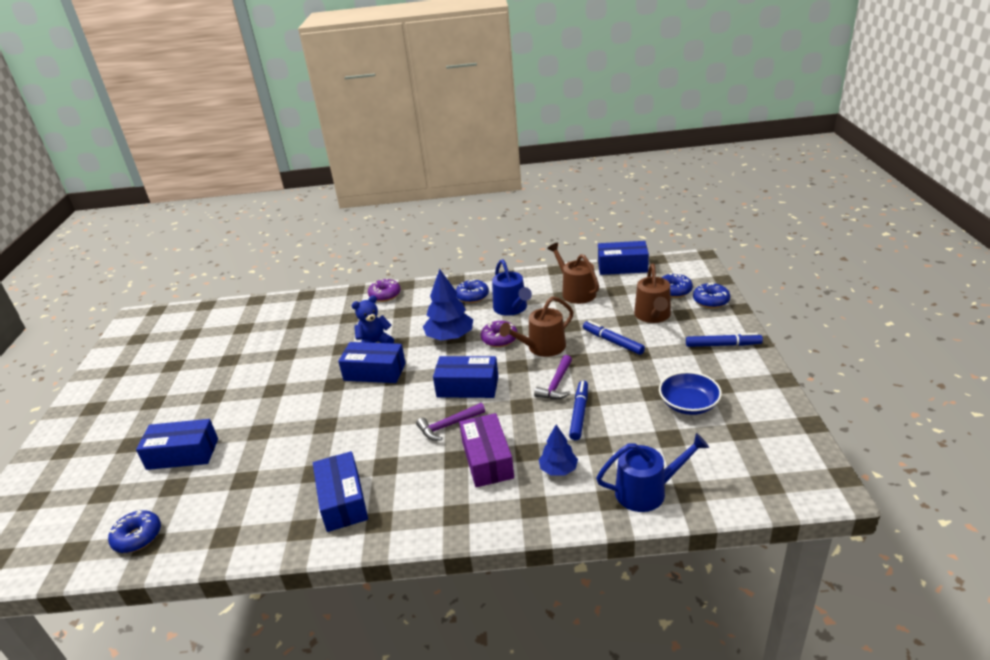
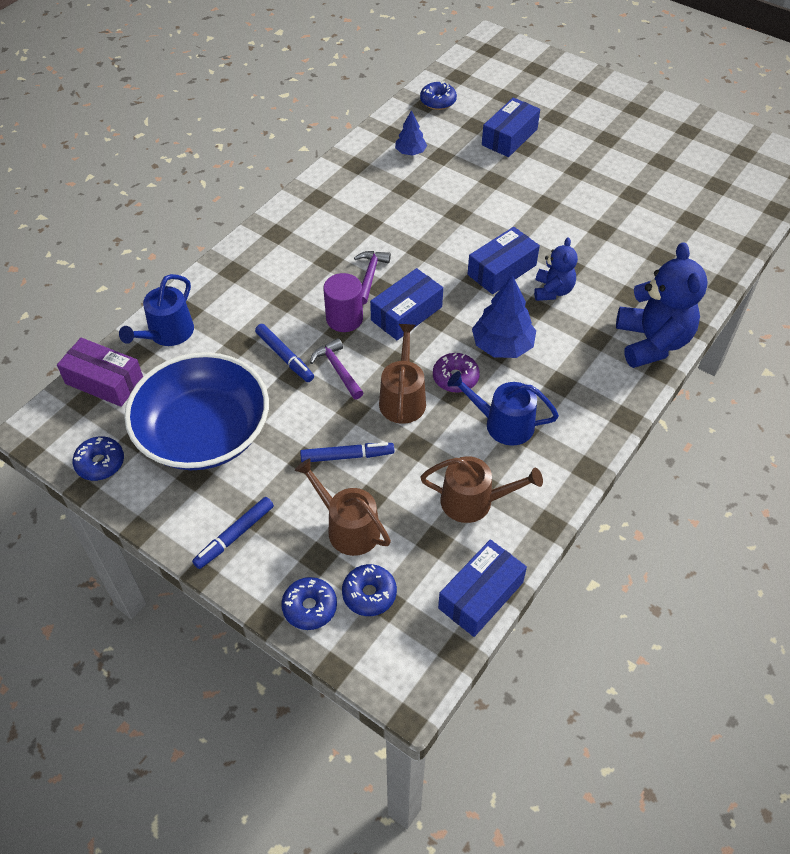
camera: 125 degrees right, 20 degrees up
(343, 501) = (358, 190): blue box -> none
(385, 295) = (652, 342): purple donut -> blue teddy bear
(472, 296) = (568, 408): blue donut -> blue donut (100, 463)
(487, 460) = (305, 275): purple box -> purple box (104, 381)
(508, 410) = (344, 318): none -> purple cylinder
(558, 469) = (246, 304): blue tree -> blue tree (410, 152)
(688, 404) = (204, 432): blue bowl -> blue bowl, size x2.04

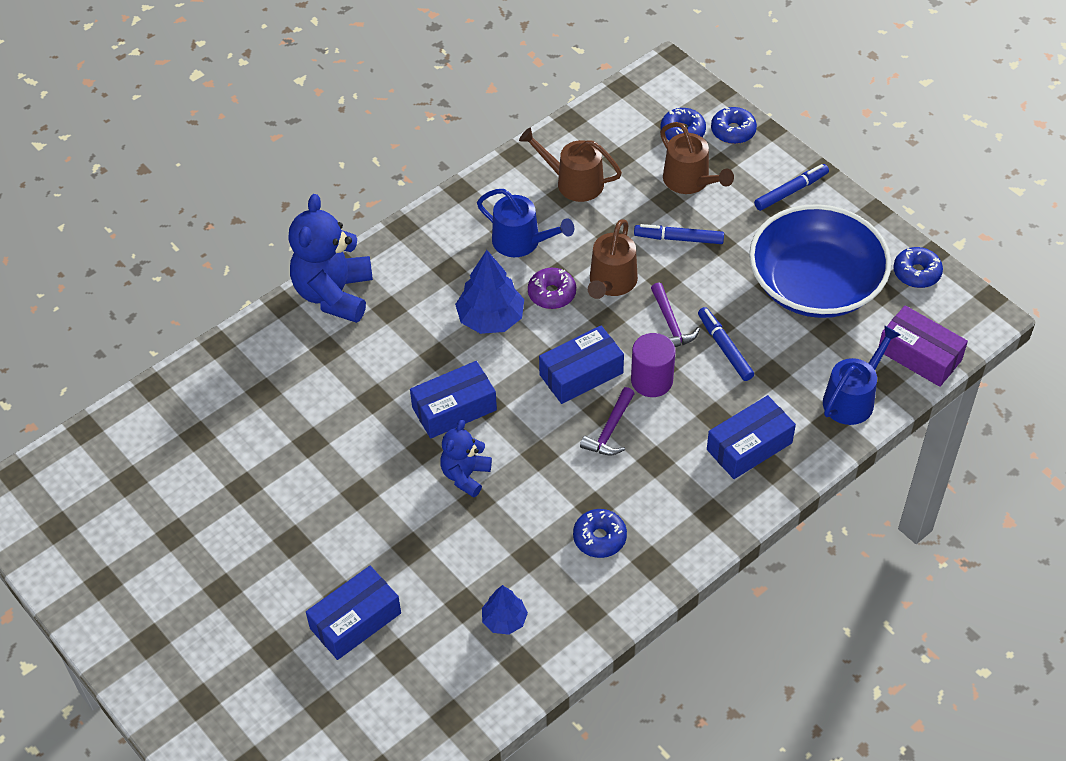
camera: 165 degrees left, 0 degrees up
(438, 101) = (431, 719): blue donut -> blue donut (599, 538)
(481, 595) = (592, 116): blue box -> blue box (749, 446)
(552, 291) = (408, 371): blue teddy bear -> blue teddy bear (465, 475)

